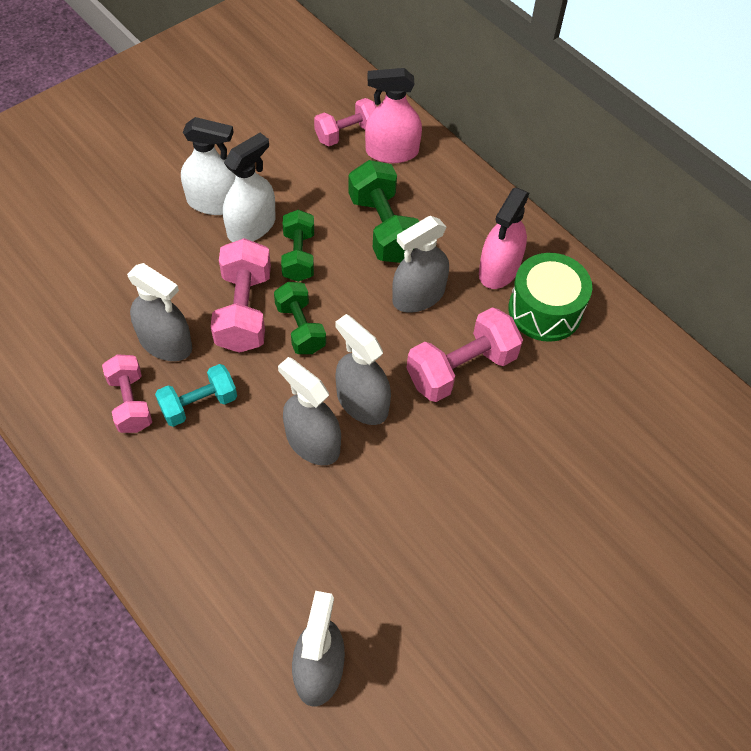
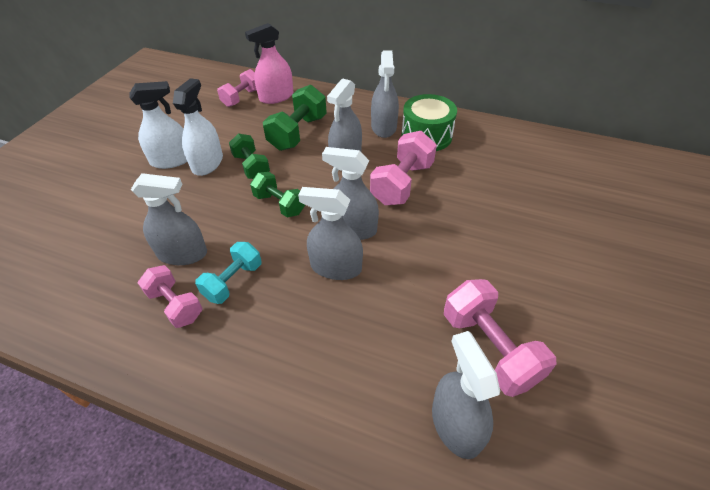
camera: 25 degrees left, 10 degrees down
(244, 311) = (232, 210): pink dumbbell -> pink dumbbell (489, 348)
(383, 228) = (298, 133): green dumbbell -> green dumbbell turned 75 degrees clockwise
(499, 269) = (384, 127): pink spray bottle -> grey spray bottle

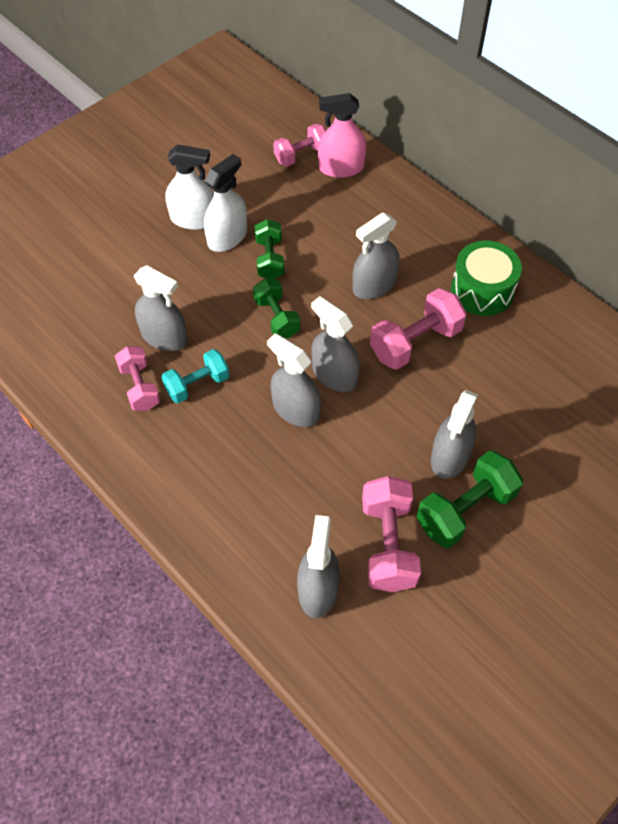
camera: 25 degrees right, 10 degrees up
(298, 133) = (340, 231): green dumbbell -> green dumbbell (465, 510)
(384, 127) = (440, 259): grey spray bottle -> grey spray bottle (450, 456)

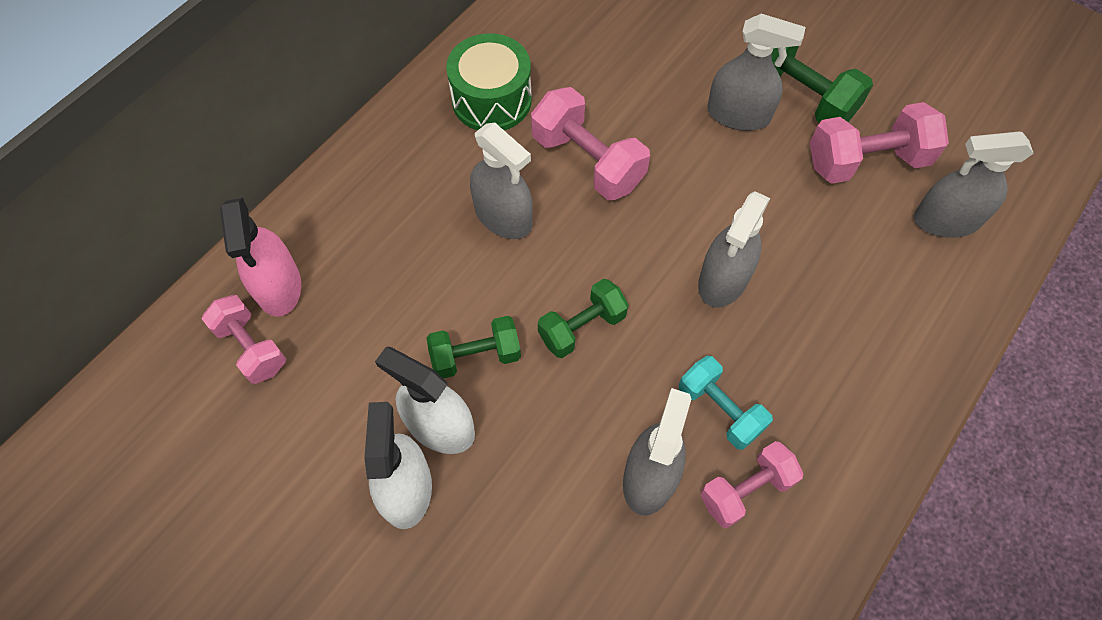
camera: 100 degrees left, 5 degrees up
(334, 374) = (659, 243): grey spray bottle -> none

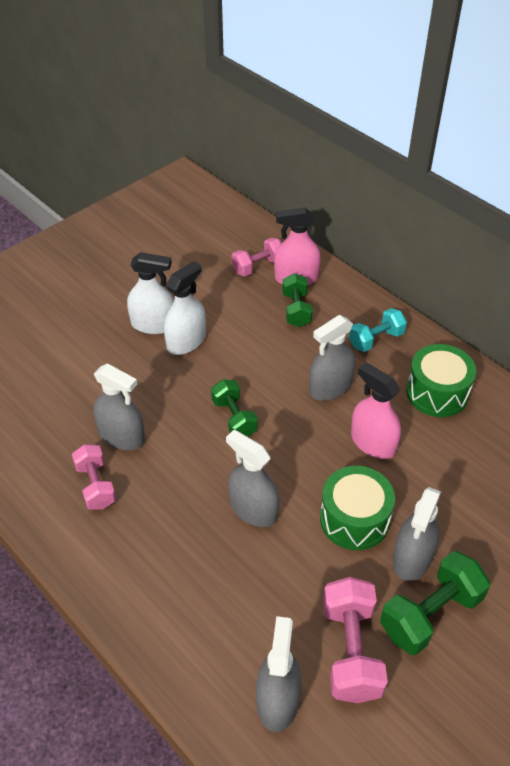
camera: 100 degrees right, 15 degrees down
(476, 356) = (227, 362): green dumbbell -> green dumbbell (296, 310)
(587, 161) = (373, 443): pink dumbbell -> pink spray bottle
(705, 171) = (354, 519): none -> green drum
(720, 409) = (154, 483): turquoise dumbbell -> turquoise dumbbell (376, 339)

